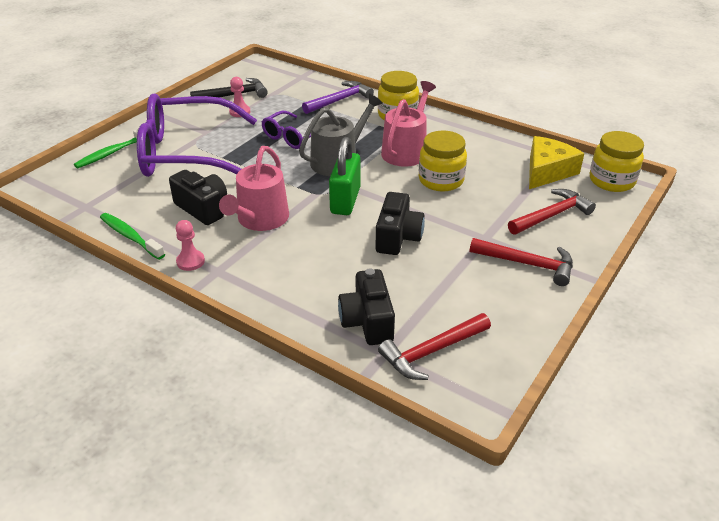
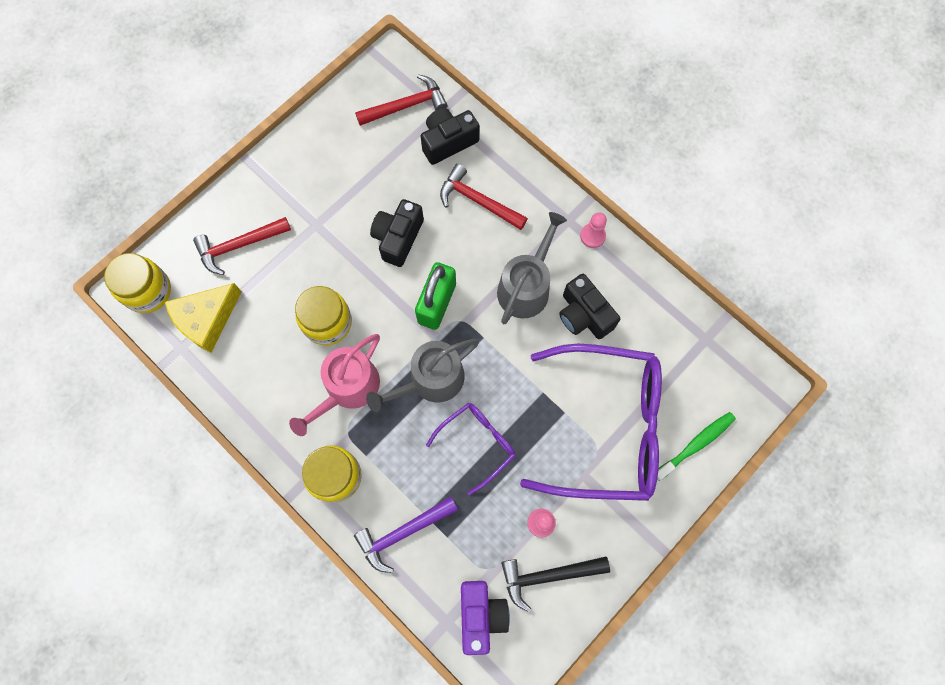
camera: 170 degrees left, 35 degrees up
(130, 236) = (652, 281): green toothbrush -> none
(260, 219) = (526, 286): pink watering can -> grey watering can
(278, 80) = (481, 615): none -> purple camera
(367, 321) = (448, 142): black camera -> black camera turned 120 degrees counterclockwise
(527, 264) = (293, 184): red hammer -> red hammer (478, 201)

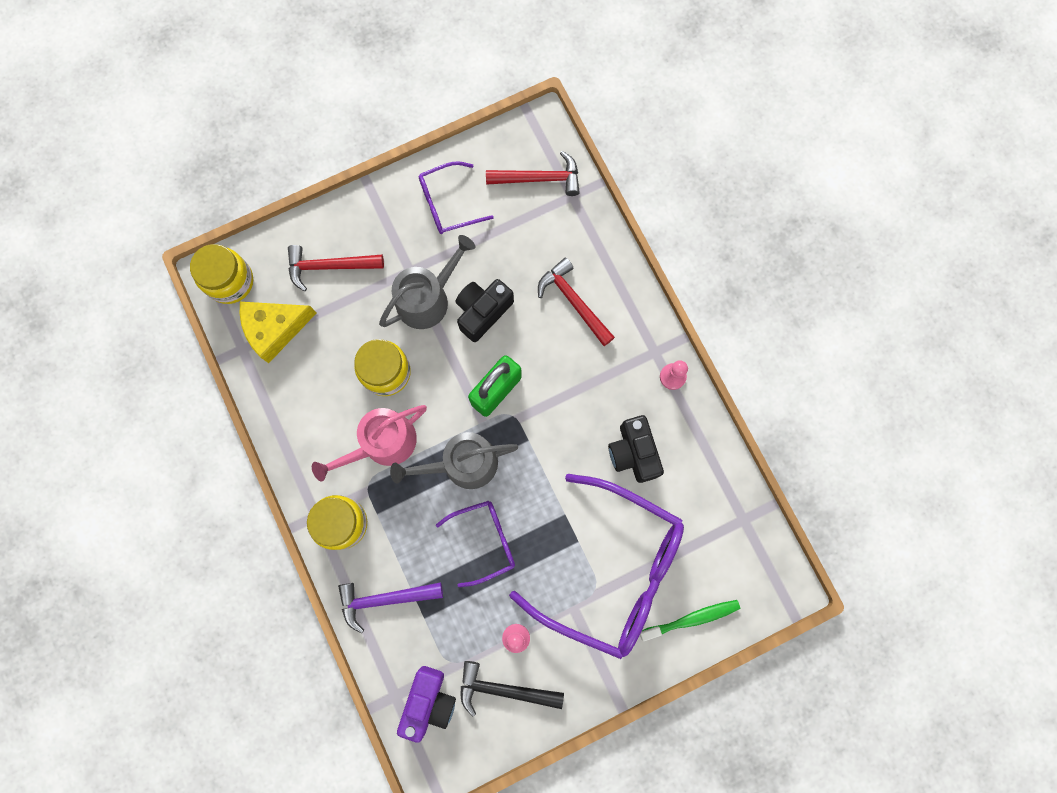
camera: 20 degrees right, 5 degrees up
(331, 154) = (448, 204): none -> purple glasses
(448, 142) = (567, 230): black camera -> none
(526, 286) = (588, 404): grey watering can -> grey watering can (427, 298)

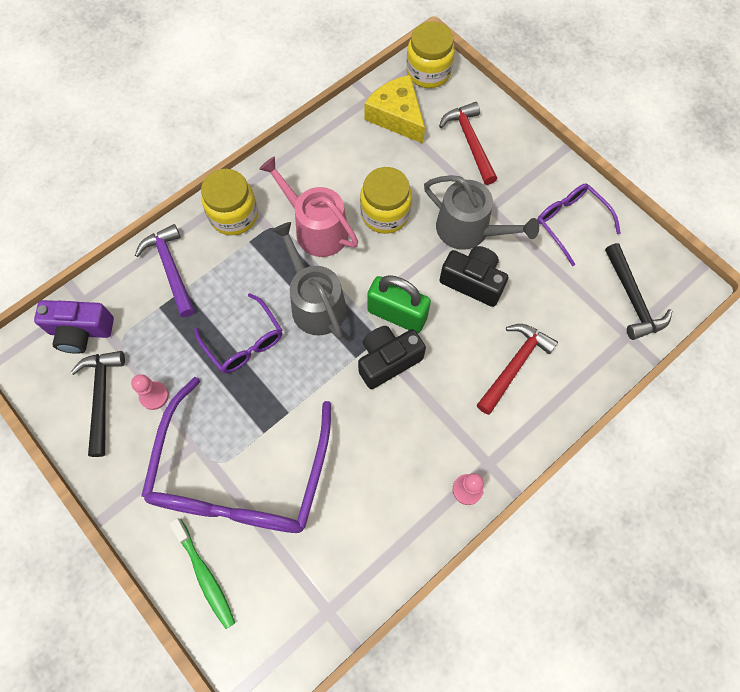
camera: 75 degrees right, 10 degrees down
(539, 179) = (632, 299): red hammer -> black hammer
(633, 453) = (371, 467): black camera -> black camera (387, 360)

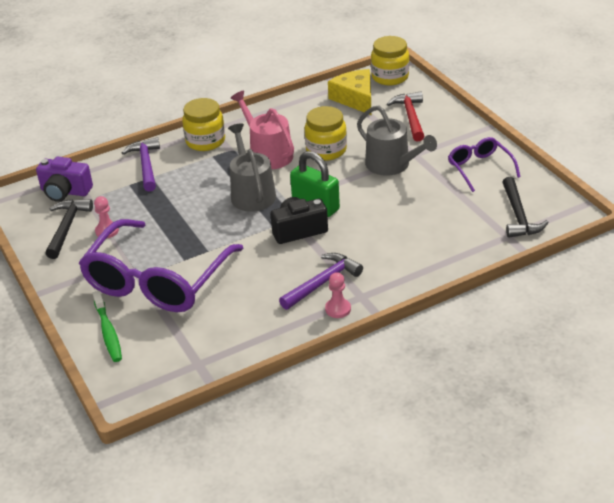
camera: 15 degrees right, 30 degrees down
(244, 342) = (187, 209): purple glasses -> none
(438, 447) = (322, 282): none -> purple hammer
(473, 281) = (385, 193): black camera -> none
(514, 365) = (403, 243): red hammer -> none

